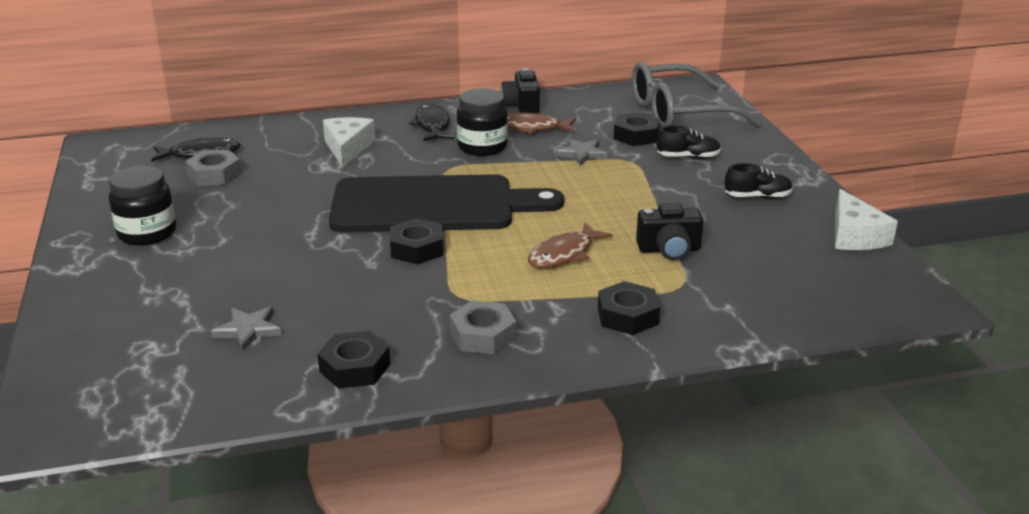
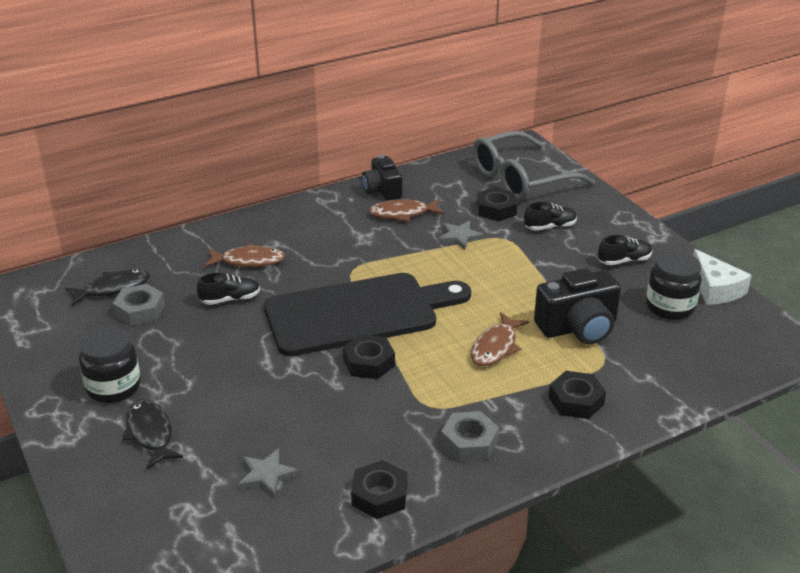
camera: 15 degrees left, 5 degrees up
(308, 177) = (230, 299): none -> black shoe
(348, 148) = (249, 261): white cheese -> brown fish
(432, 125) = (313, 223): black fish -> black fish (150, 433)
(482, 147) = (370, 242): black jar -> black jar (670, 307)
(669, 250) = (578, 328): black camera -> black camera, size x1.50

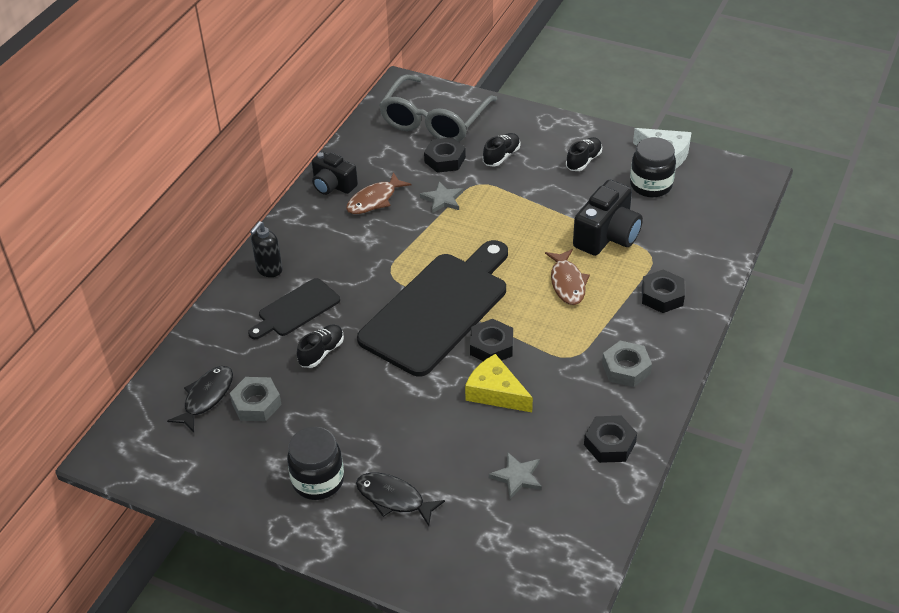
camera: 35 degrees left, 10 degrees up
(249, 261) = (296, 309): brown fish -> black cutting board
(263, 226) = (269, 270): none -> black soap dispenser
(329, 399) = (495, 392): none -> yellow cheese

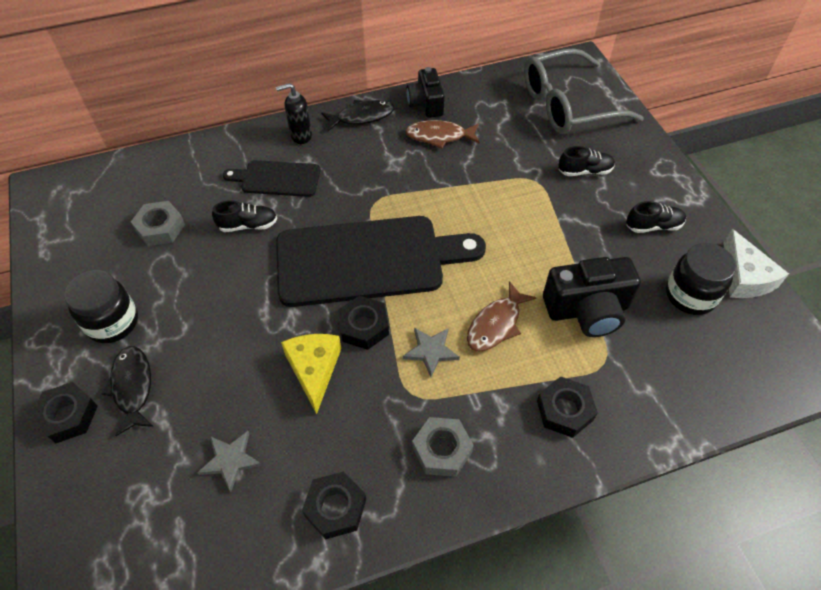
camera: 45 degrees right, 10 degrees up
(206, 397) = (142, 197): black fish -> black fish (362, 117)
(442, 199) = (490, 173): grey star -> grey star (431, 351)
(445, 160) = (534, 142): black nut -> black nut (68, 416)

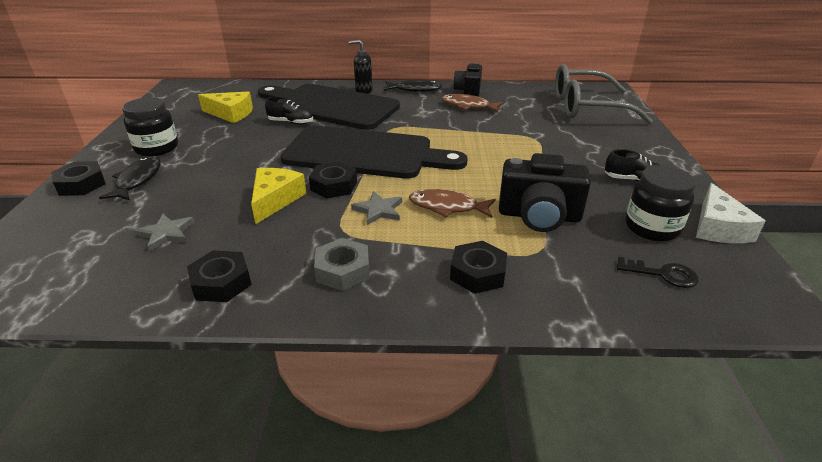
camera: 20 degrees right, 20 degrees down
(160, 228) = (231, 114): grey nut -> yellow cheese
(277, 178) = (330, 106): black cutting board -> black cutting board, size x1.99
(496, 324) = (447, 207): brown fish -> brown fish turned 45 degrees clockwise
(585, 171) = (583, 141): black shoe -> none
(717, 357) = (663, 274): none -> black key

